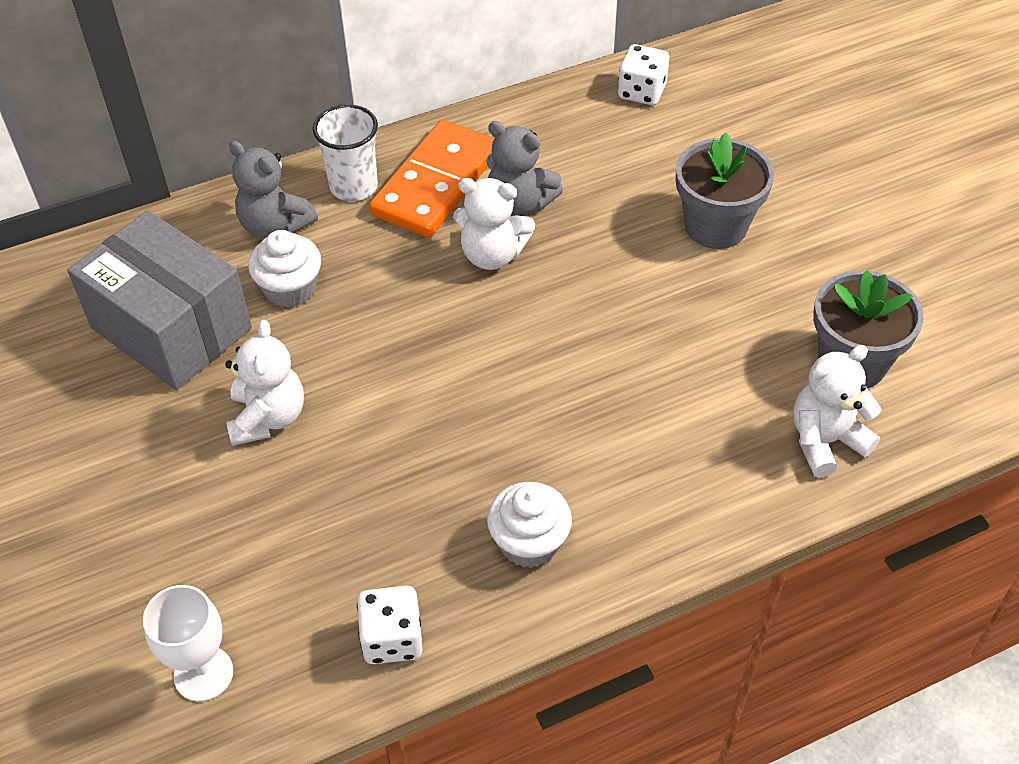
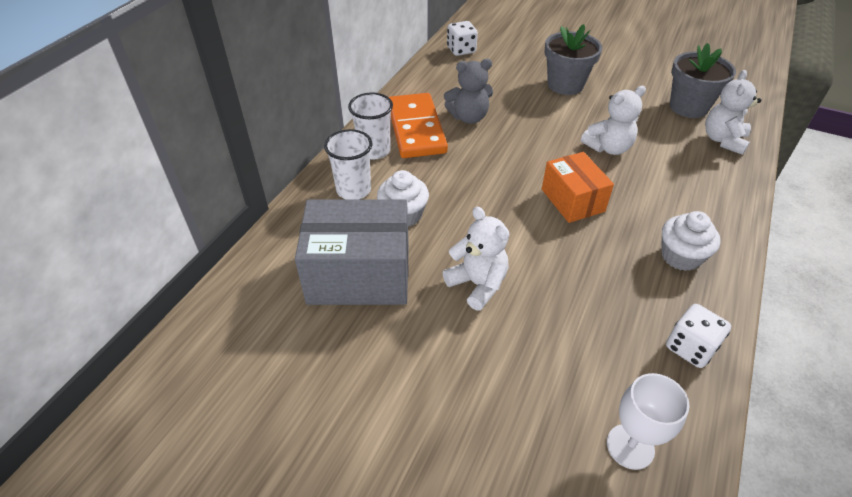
camera: 40 degrees left, 5 degrees down
(275, 225) = (353, 190): grey teddy bear -> white cup
(492, 255) = (486, 144): white teddy bear -> white teddy bear (608, 148)
(498, 391) = (572, 200): none -> orange box

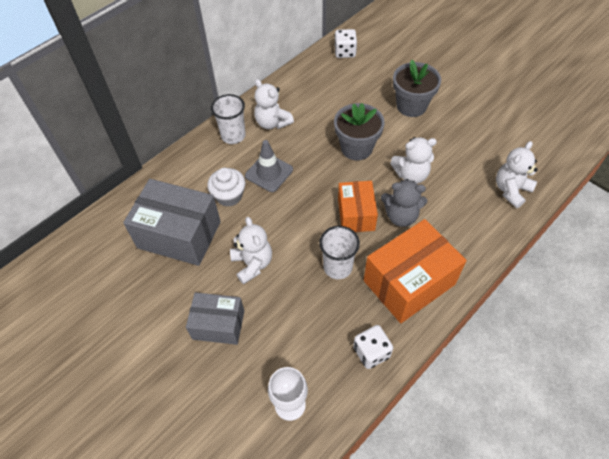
camera: 20 degrees right, 10 degrees up
(353, 190) = (204, 166): white cup -> white cup (338, 267)
(416, 129) = (272, 123): orange domino -> white teddy bear
(441, 179) = (269, 173): none -> grey traffic cone
(468, 117) = (317, 121): grey teddy bear -> grey teddy bear (401, 216)
(472, 371) = (218, 325): none -> grey box
(680, 256) = (409, 282): white cupcake -> orange box
(688, 107) = (503, 151): grey flower pot -> grey flower pot (356, 148)

